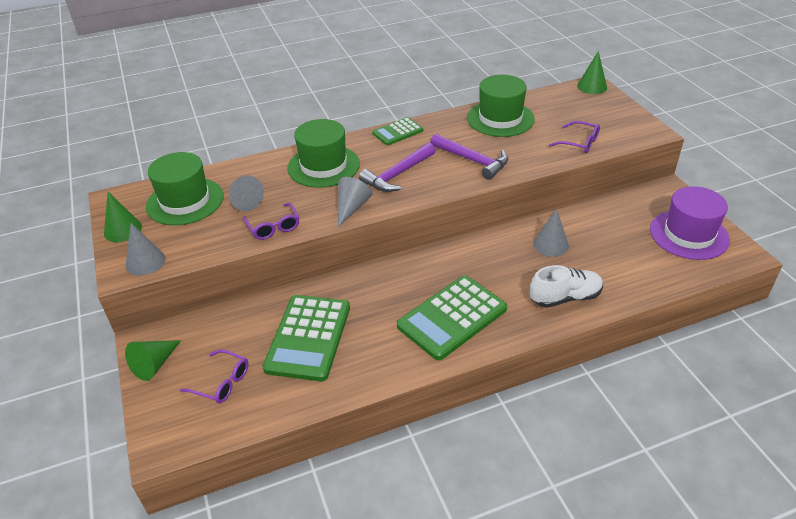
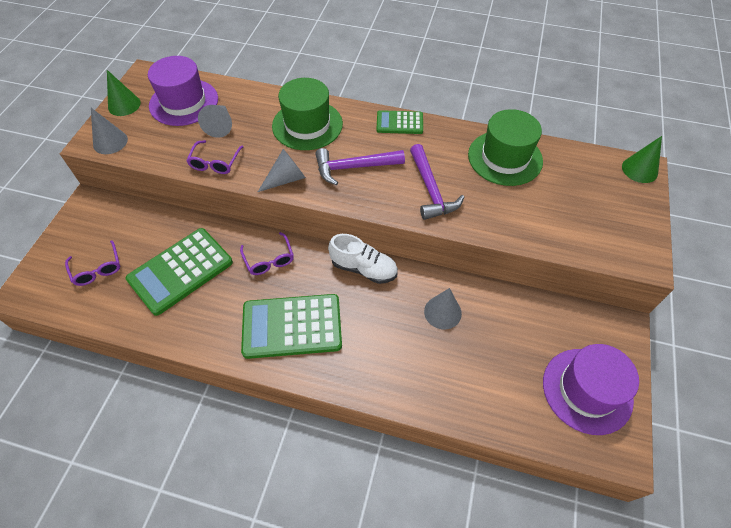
camera: 35 degrees right, 15 degrees up
(155, 364) = (76, 225): green cone -> none
(185, 201) = (184, 102): green hat -> purple hat
(565, 297) = (399, 373): white shoe -> white shoe (364, 268)
(579, 143) = (552, 228): purple glasses -> purple glasses (269, 260)

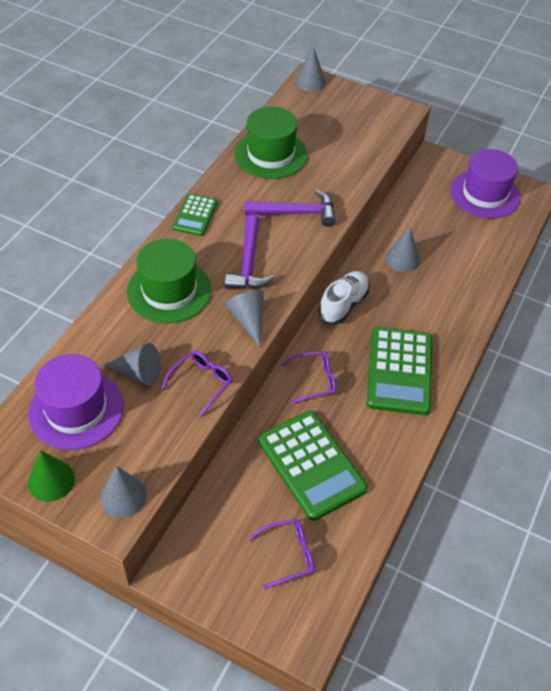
camera: 80 degrees left, 5 degrees down
(215, 163) = (202, 383): purple glasses -> purple glasses turned 75 degrees counterclockwise
(639, 169) = (310, 81): green cone -> grey cone

